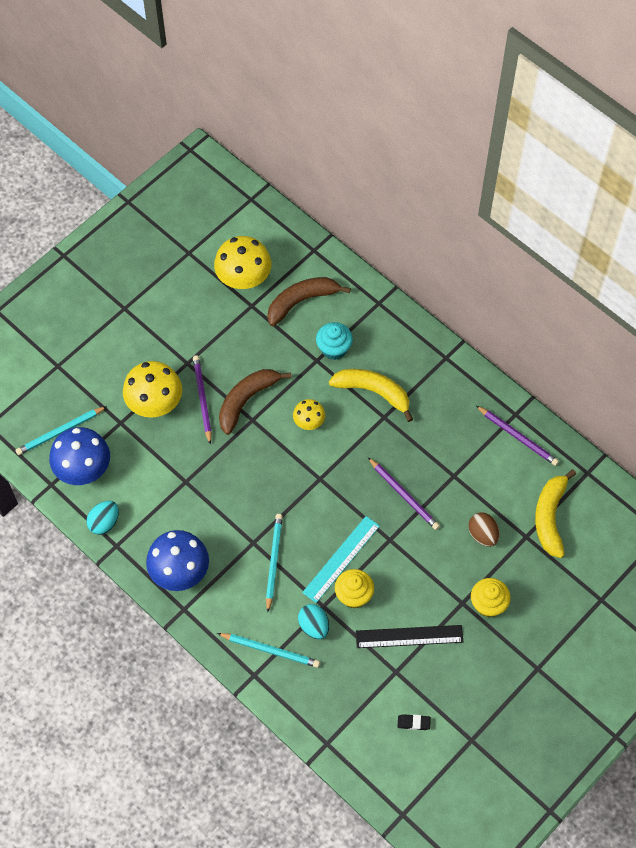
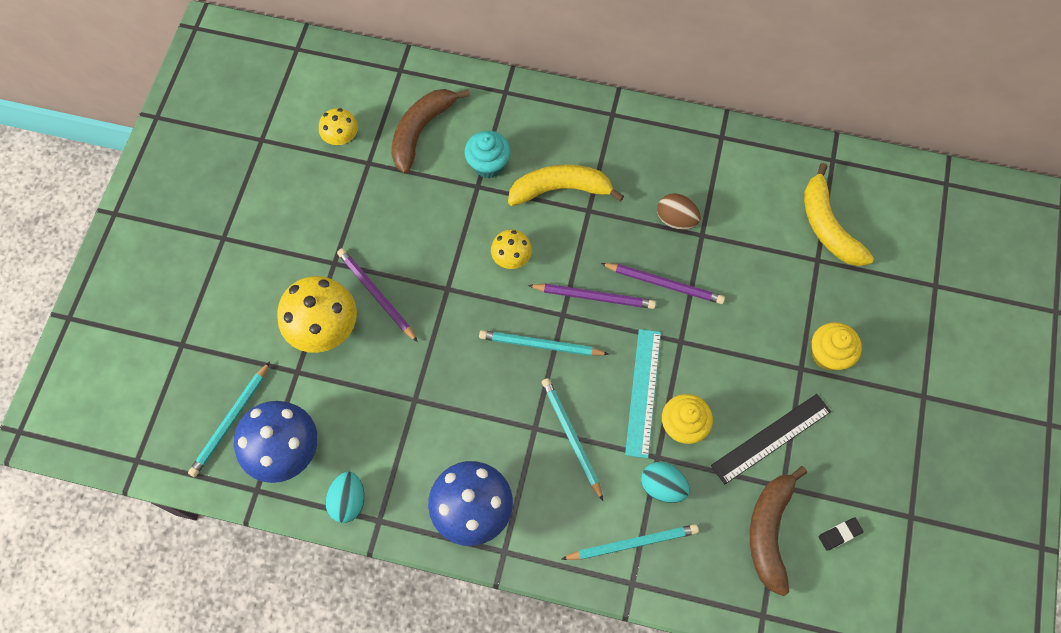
camera: 30 degrees left, 5 degrees up
(243, 278) = (341, 138): yellow mushroom -> yellow mushroom, size x0.55
(247, 400) = (428, 270): brown banana -> brown banana (769, 531)
(291, 491) = (540, 345): none -> turquoise pencil
(483, 534) = (773, 282): brown egg -> brown egg (676, 219)
(518, 437) = (740, 159): purple pencil -> purple pencil (594, 297)

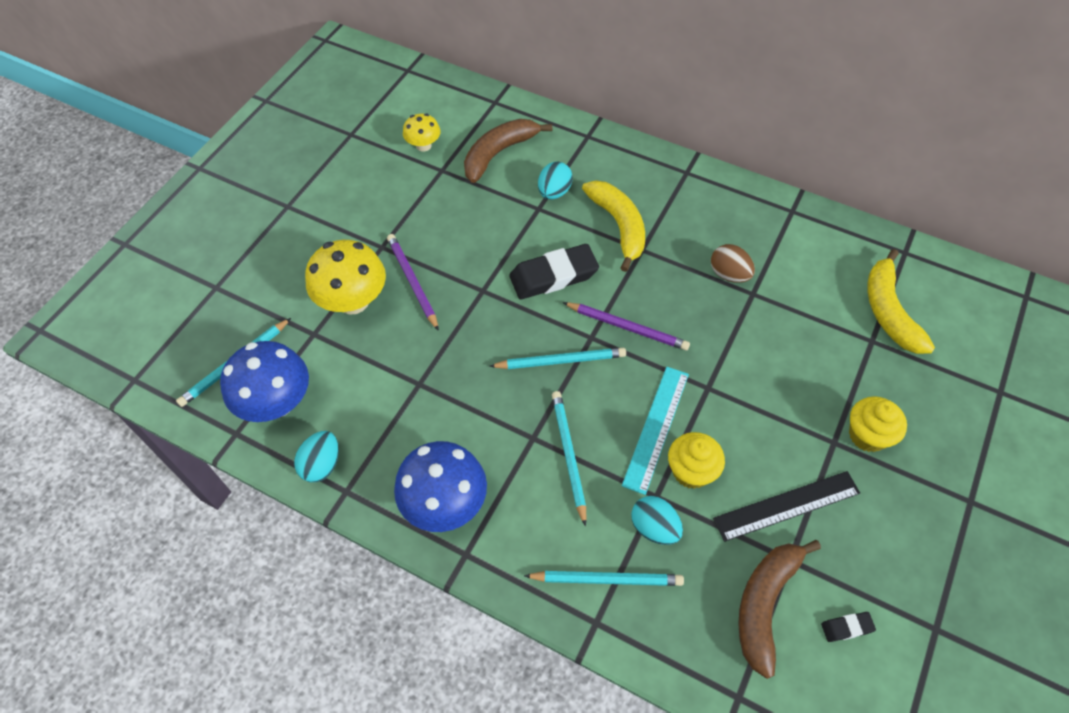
camera: 15 degrees right, 10 degrees down
(488, 164) = (554, 192): turquoise cupcake -> turquoise egg
(511, 258) = (553, 276): yellow mushroom -> black eraser
(540, 345) = (560, 360): turquoise pencil -> turquoise pencil turned 150 degrees clockwise
(560, 189) = (619, 226): yellow banana -> yellow banana turned 60 degrees clockwise
(664, 284) = (703, 330): purple pencil -> none

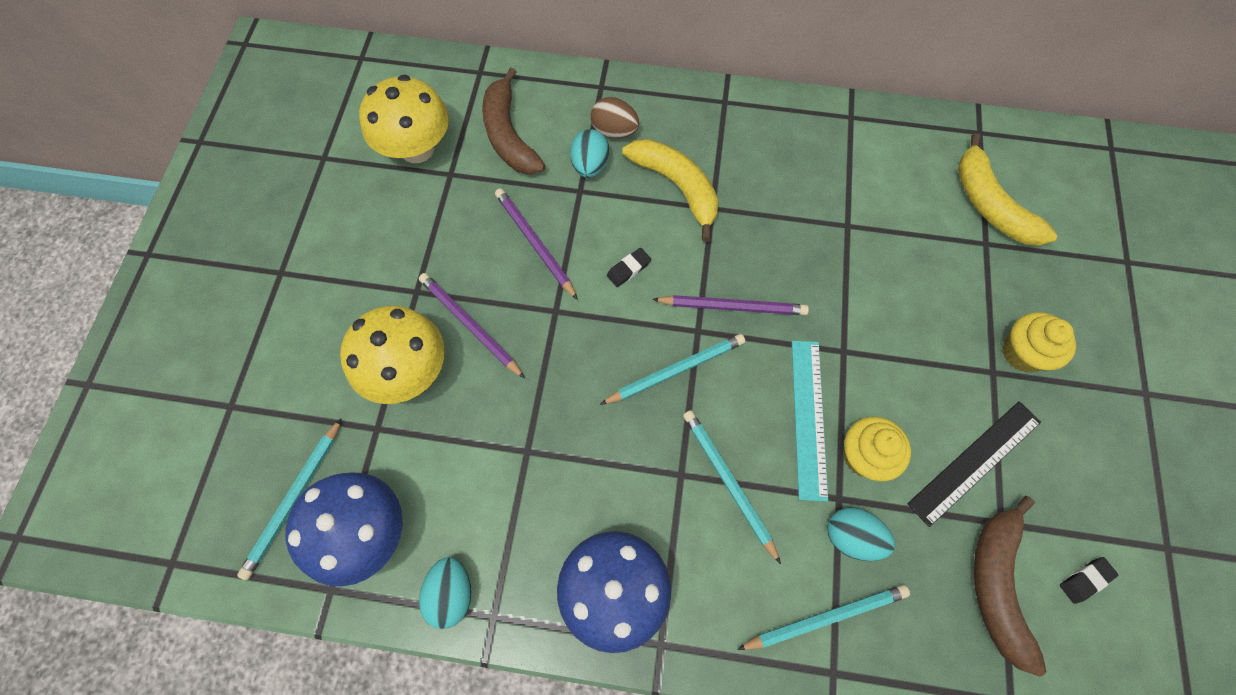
camera: 20 degrees left, 10 degrees up
(423, 145) = (417, 149): yellow mushroom -> yellow mushroom, size x1.83
(486, 237) = (534, 243): none -> purple pencil
(499, 153) = (509, 135): brown banana -> brown banana turned 45 degrees counterclockwise
(553, 276) = (628, 269): black eraser -> black eraser, size x0.45
(729, 274) = (815, 210): brown egg -> brown egg (614, 131)

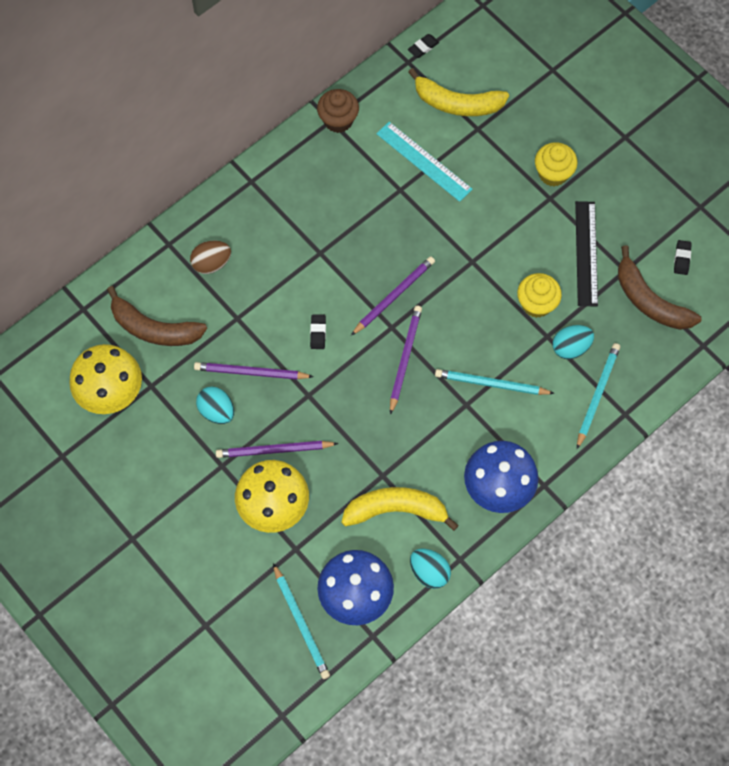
camera: 50 degrees left, 0 degrees up
(590, 165) = (224, 298): turquoise egg -> turquoise egg (217, 411)
(676, 370) = (404, 358): turquoise pencil -> purple pencil
(677, 187) = (287, 260): yellow banana -> yellow banana (396, 510)
(808, 417) = (492, 313): turquoise ruler -> turquoise ruler (423, 161)
(858, 122) = (338, 120): none -> brown cupcake
(1008, 133) = (423, 47): none -> black eraser

